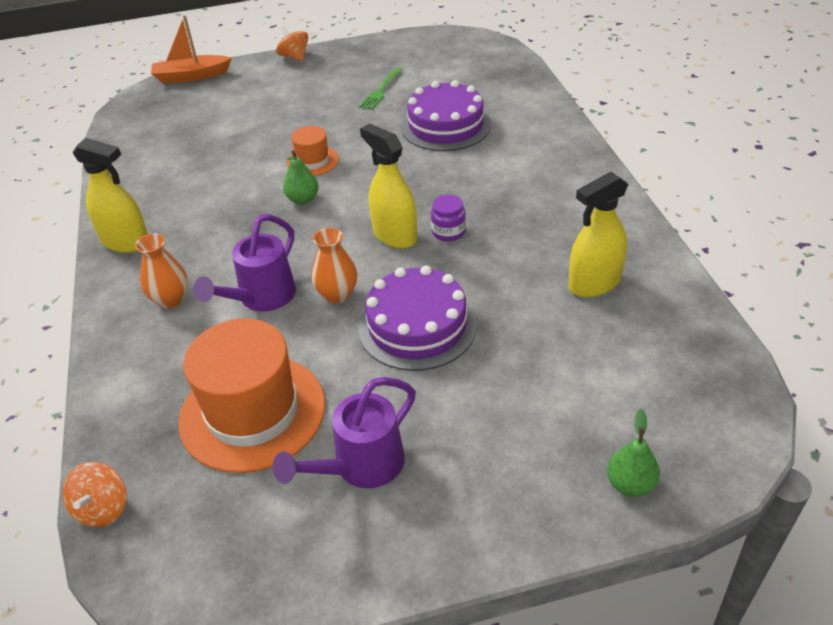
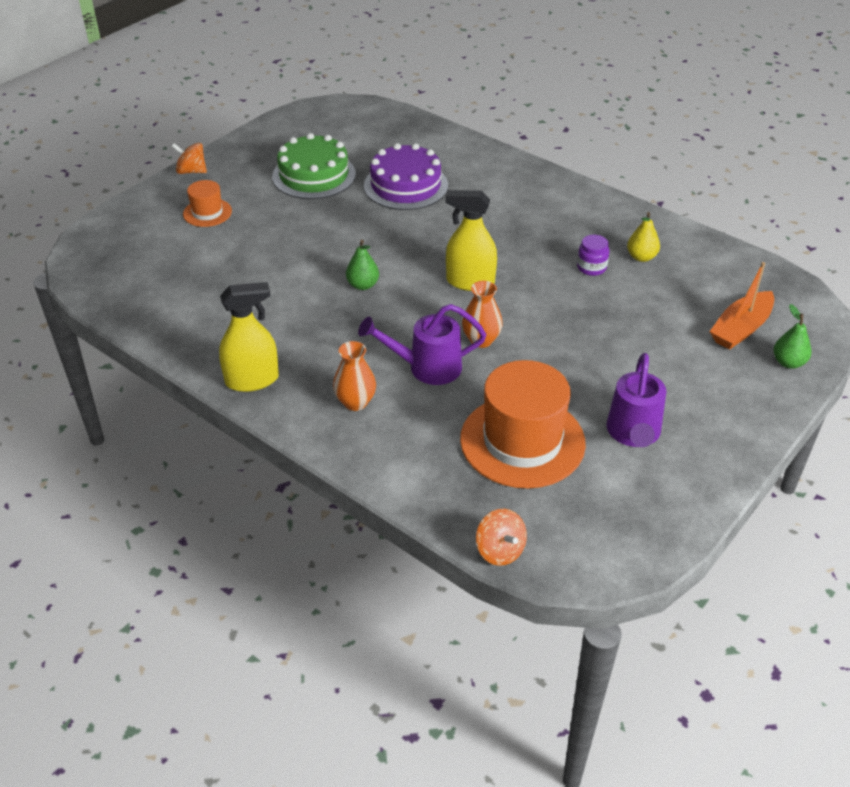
camera: 40 degrees left, 0 degrees up
(191, 76) = (108, 222): orange boat -> orange boat (741, 329)
(262, 298) = (427, 367): purple watering can -> purple watering can turned 90 degrees clockwise
(313, 161) = (331, 253): orange hat -> orange hat (207, 212)
(380, 91) = (314, 175): green fork -> green cake
(417, 326) = (562, 335): purple cake -> none
(448, 232) = (506, 263): purple jar -> purple jar (591, 267)
(594, 283) = (641, 257): yellow spray bottle -> yellow pear

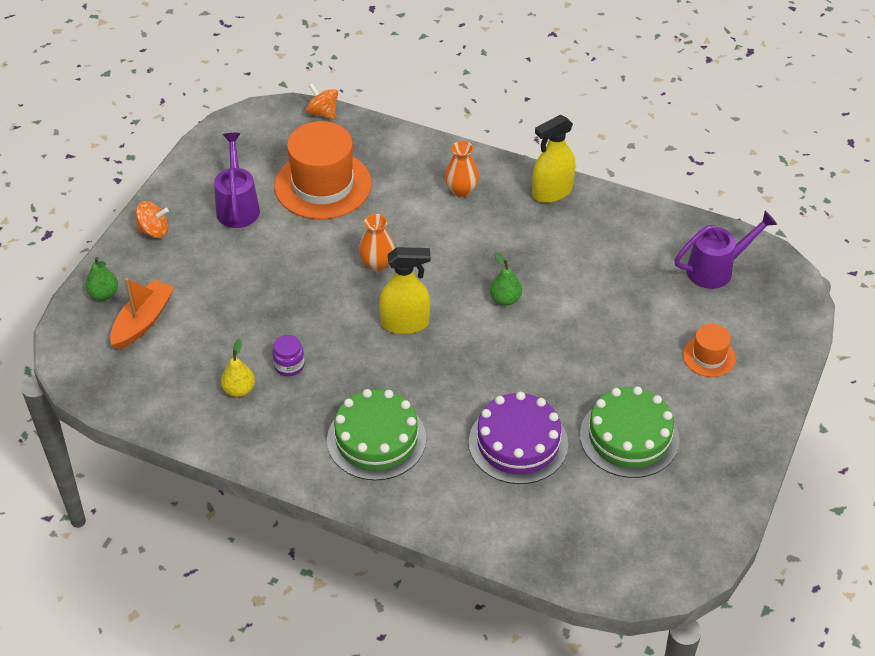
camera: 165 degrees right, 5 degrees up
(191, 171) = (769, 413): orange spinning top -> orange spinning top (154, 231)
(427, 367) = (415, 229): purple watering can -> purple watering can (716, 269)
(523, 205) = (376, 439): none -> green cake

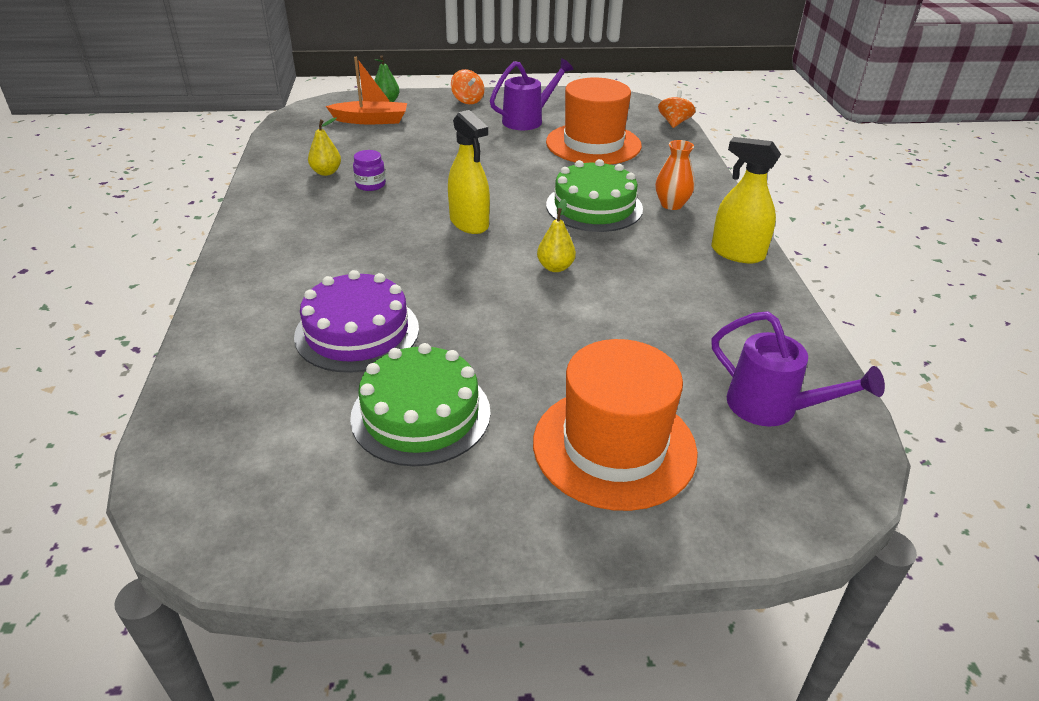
camera: 60 degrees right, 10 degrees down
(376, 439) = (309, 248): green cake -> green cake (594, 207)
(377, 263) = (530, 190): orange vase -> none
(505, 299) = (555, 267): green pear -> yellow pear
(709, 356) = (614, 446): orange hat -> orange hat, size x2.04

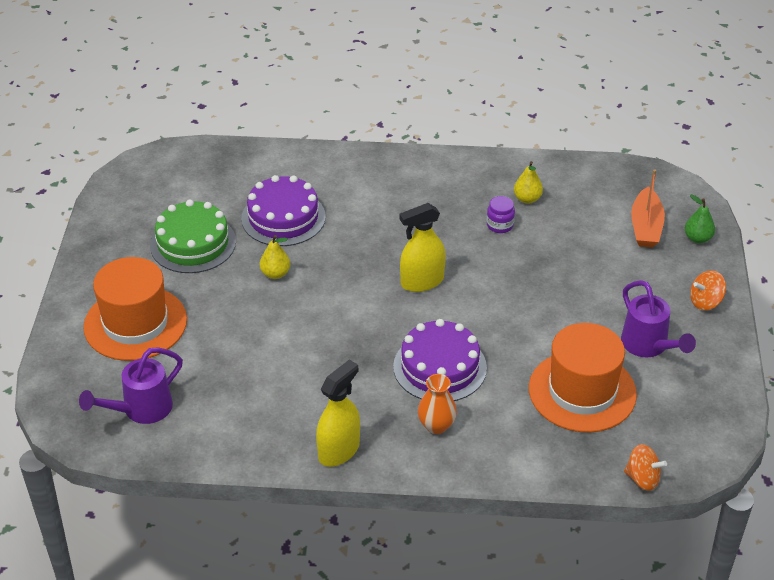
camera: 100 degrees right, 5 degrees up
(555, 267) = (341, 325): yellow pear -> yellow pear (275, 274)
(594, 207) = (440, 367): green cake -> purple cake

